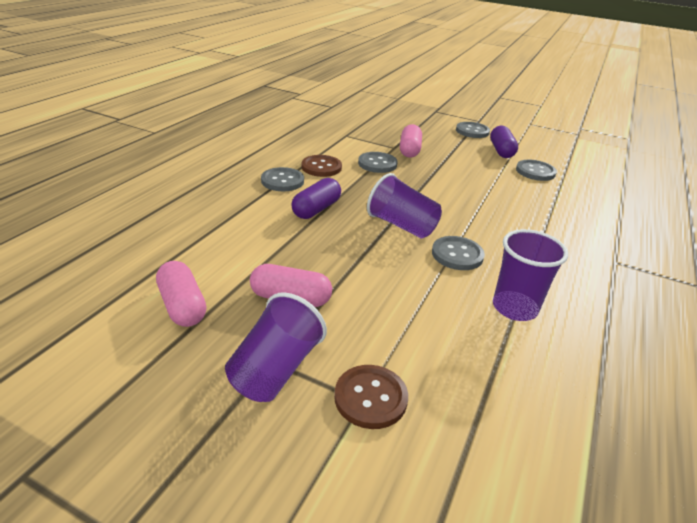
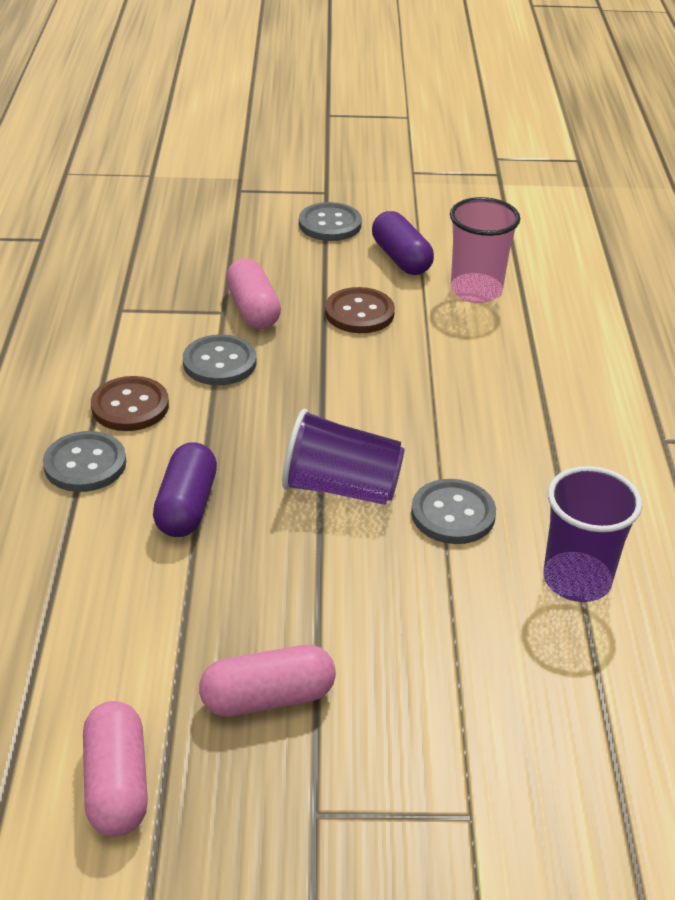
camera: 25 degrees left, 5 degrees up
(182, 306) = (117, 784): pink capsule -> pink capsule turned 45 degrees clockwise
(275, 369) = (330, 824): purple cup -> none
(370, 398) = (478, 807): brown button -> brown button (359, 313)
(535, 172) = (476, 290): grey button -> pink cup

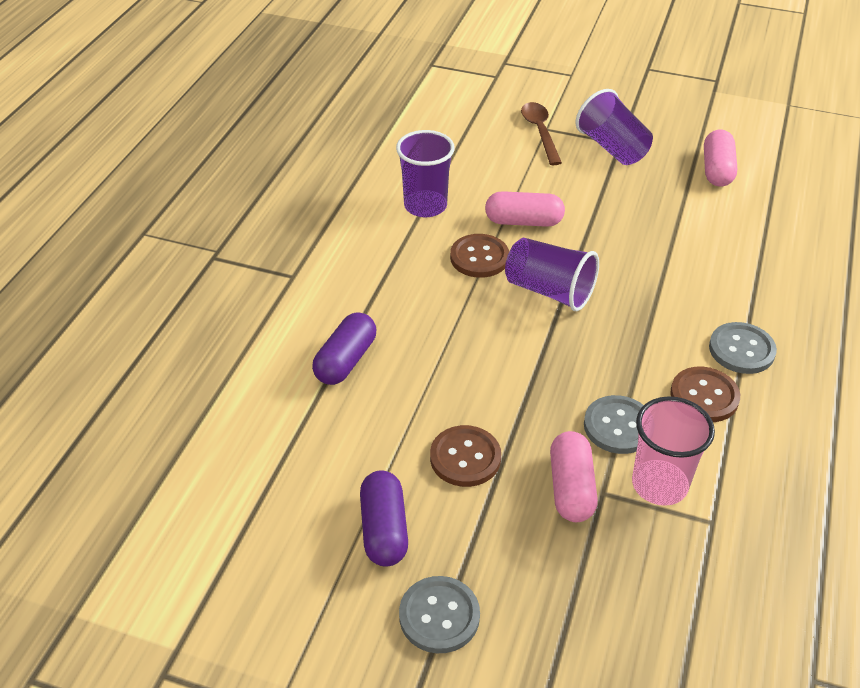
camera: 160 degrees left, 5 degrees up
(186, 506) = (665, 301): purple capsule -> purple capsule (346, 360)
(268, 698) = (632, 188): pink capsule -> pink capsule (523, 221)
(326, 793) = (612, 148): none -> purple cup
(453, 514) = (479, 257): grey button -> brown button
(476, 290) = (333, 460): pink cup -> pink cup (659, 484)
(477, 801) = (540, 132): none -> brown spoon

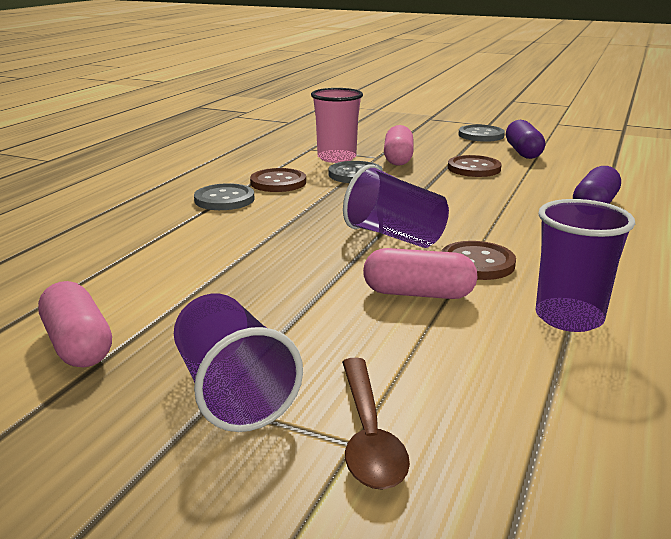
camera: 175 degrees left, 20 degrees down
(717, 170) = (78, 345): pink capsule -> pink capsule turned 45 degrees counterclockwise

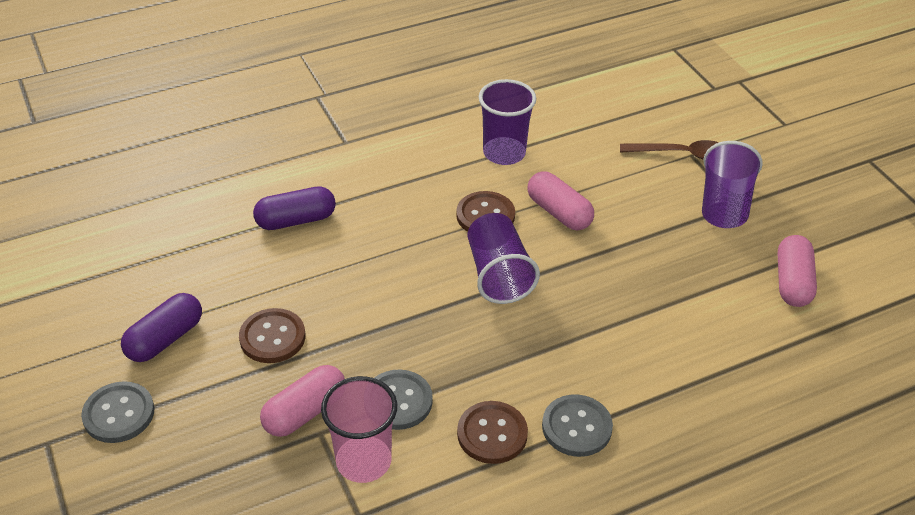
camera: 140 degrees left, 20 degrees up
(368, 435) = (681, 154): brown spoon -> brown spoon turned 60 degrees clockwise

